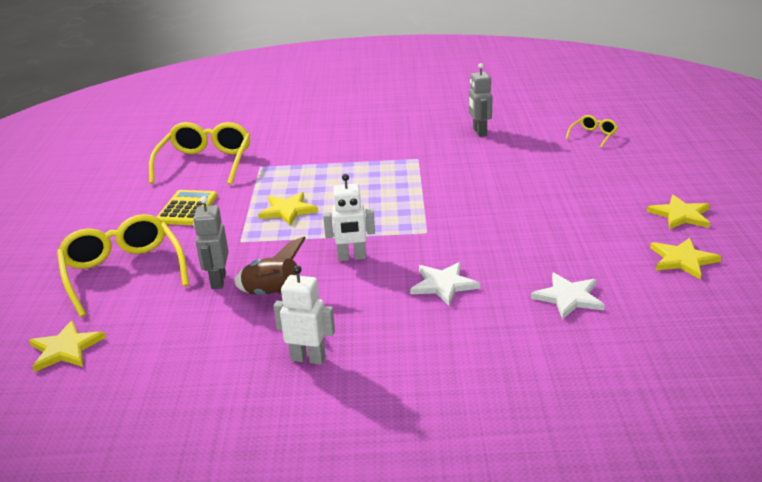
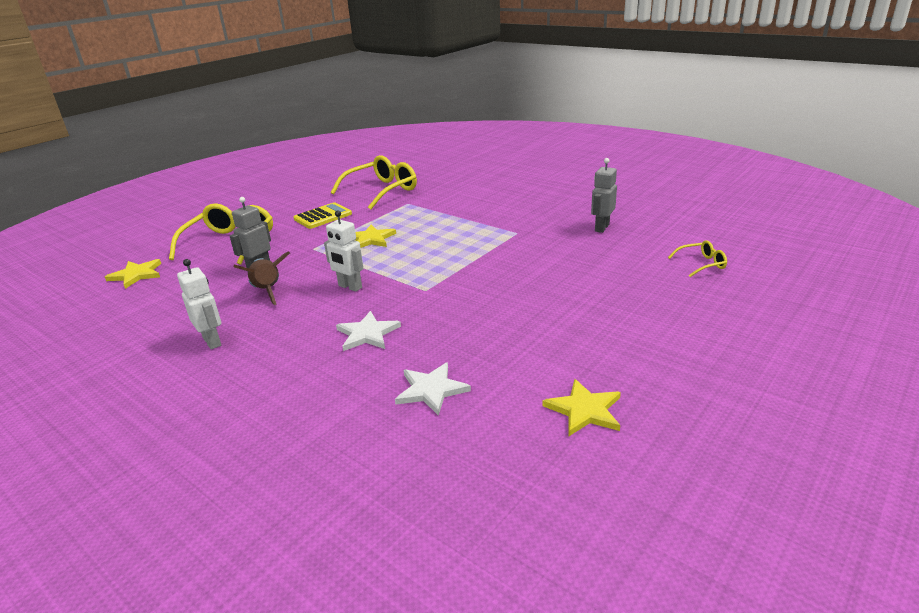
camera: 40 degrees right, 0 degrees up
(680, 215) = (659, 369): yellow star -> none

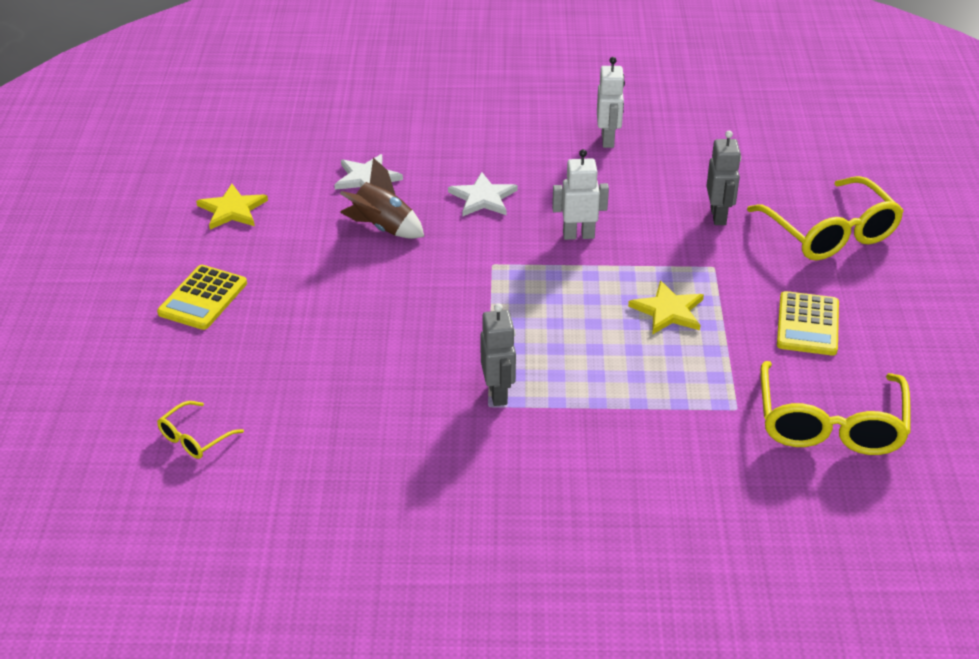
camera: 140 degrees right, 10 degrees up
(136, 275) = (830, 158): yellow star -> none
(212, 341) = (608, 140): white robot -> white robot turned 105 degrees counterclockwise
(267, 291) = (654, 197): brown rocket -> brown rocket (383, 228)
(601, 228) = (375, 468): grey robot -> grey robot (498, 393)
(657, 339) = (203, 298): none -> yellow calculator

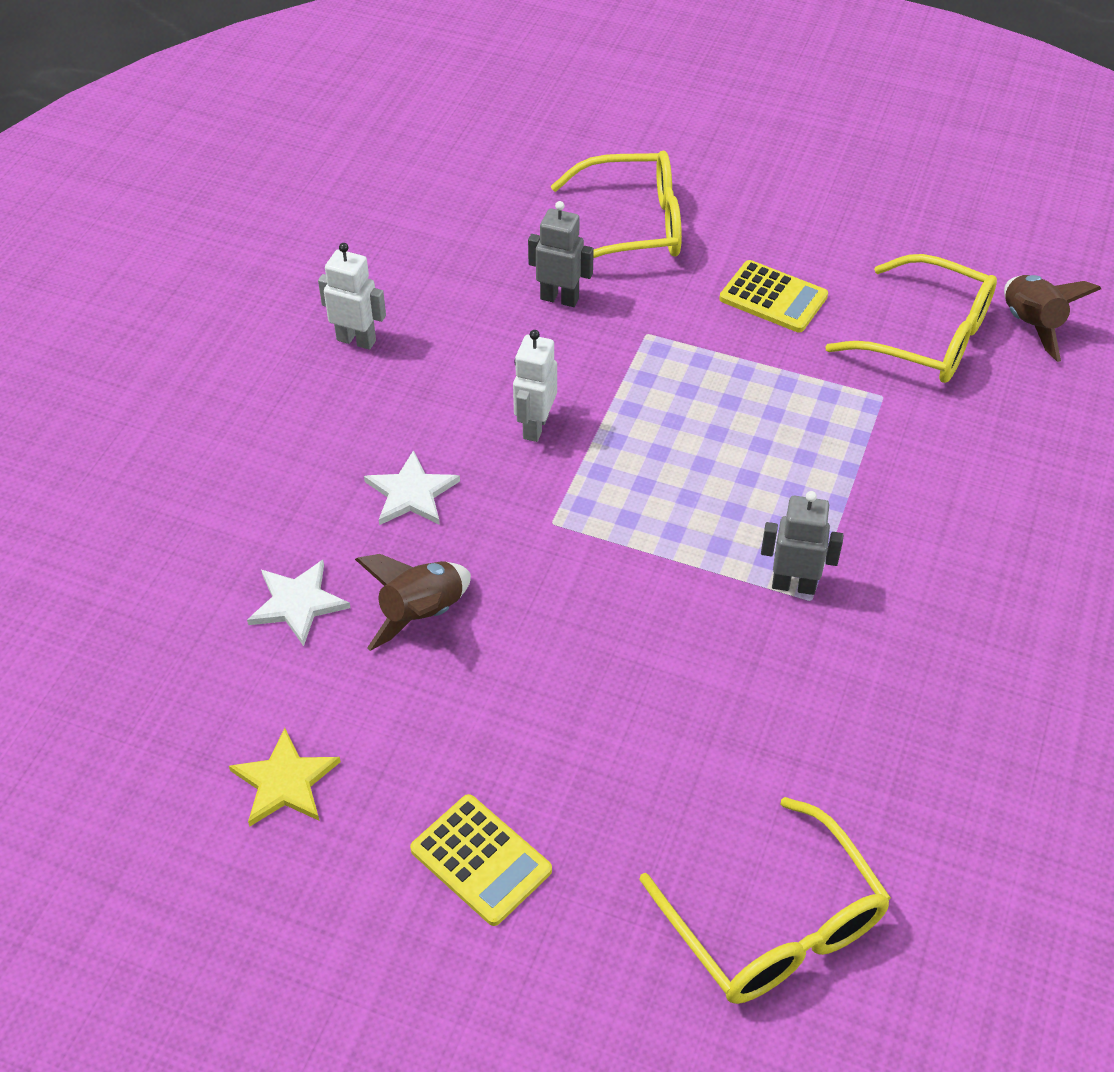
camera: 70 degrees left, 10 degrees up
(194, 438) = (774, 924): yellow glasses -> yellow glasses, size x2.10
(668, 311) = (707, 395): yellow star -> none
(900, 492) = (1031, 325): none -> brown rocket

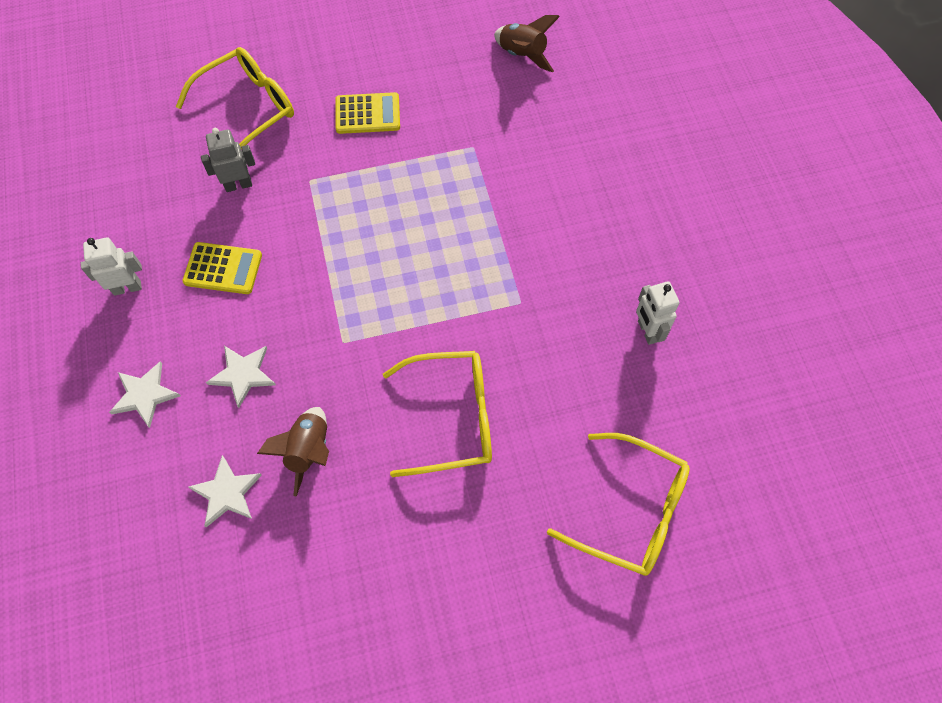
camera: 35 degrees left, 15 degrees up
(285, 781) = (306, 612): yellow star -> none
(290, 455) = (145, 395): none -> white star
(481, 860) = (454, 582): yellow calculator -> yellow calculator (223, 268)
(535, 426) = (286, 283): white robot -> white robot (647, 331)
(793, 585) = (505, 299): grey robot -> none
(926, 337) = (471, 94): yellow glasses -> yellow glasses (452, 418)

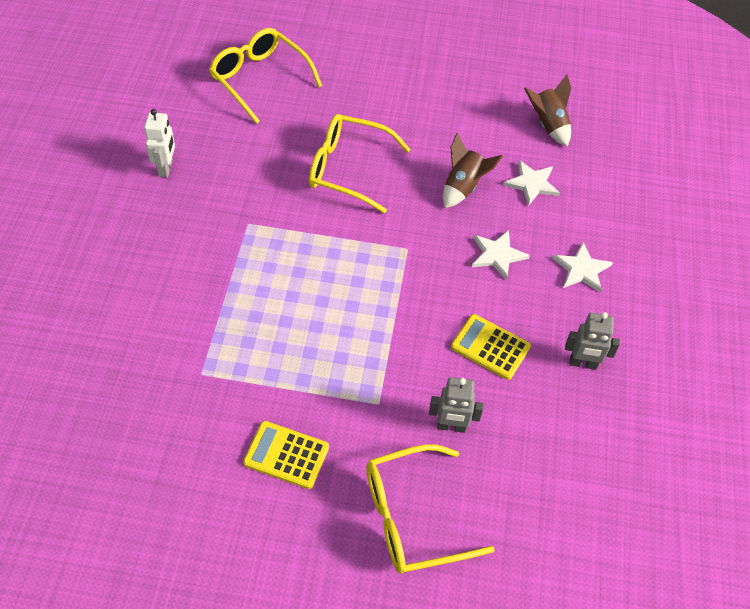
camera: 160 degrees left, 10 degrees down
(127, 287) = (583, 363): white robot -> grey robot
(522, 55) = (80, 460): brown rocket -> brown rocket (548, 125)

